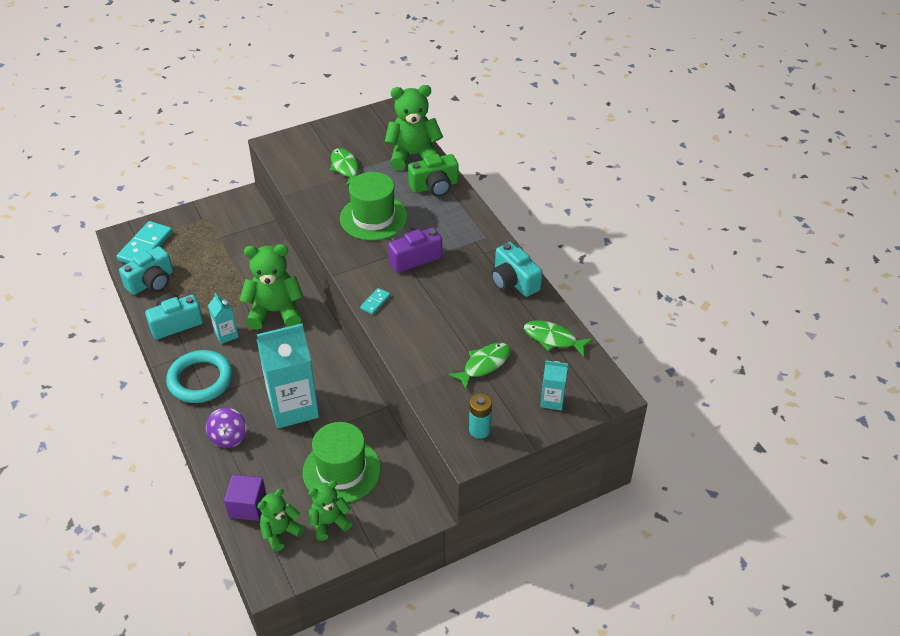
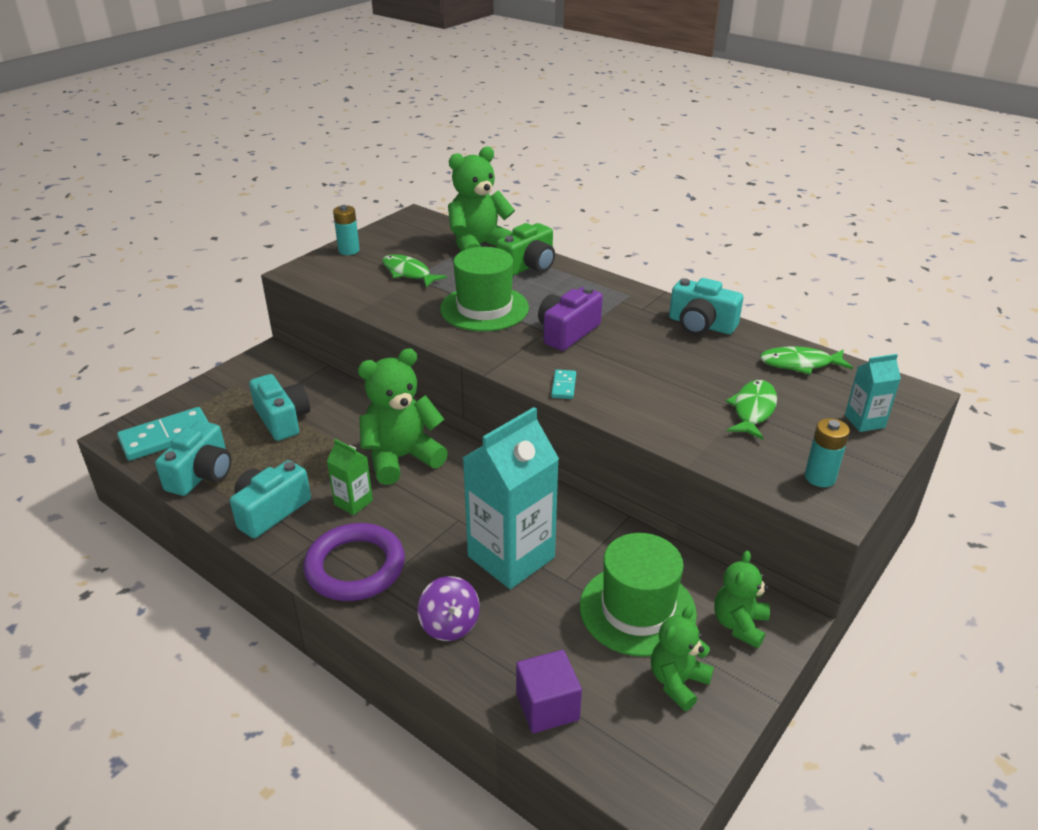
camera: 25 degrees left, 10 degrees down
(145, 246) = (166, 437): turquoise domino -> turquoise domino turned 60 degrees clockwise
(200, 380) = (355, 567): turquoise ring -> purple ring
(221, 256) = (283, 419): none -> turquoise camera
(226, 334) = (353, 502): turquoise carton -> green carton
(280, 532) = (622, 723): green teddy bear -> green teddy bear (739, 625)
(319, 133) = (349, 250): none -> turquoise battery

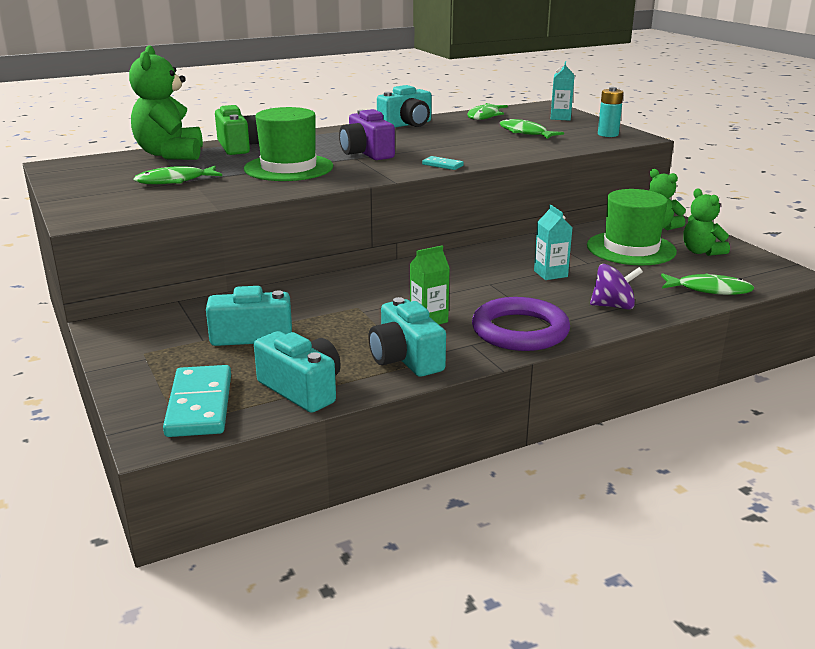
camera: 65 degrees left, 10 degrees down
(349, 250) = (77, 195): turquoise battery -> none
(401, 458) = (383, 291): green teddy bear -> none
(511, 557) = (550, 274): turquoise carton -> turquoise carton, size x0.47
(547, 706) = (709, 290): purple cube -> green fish

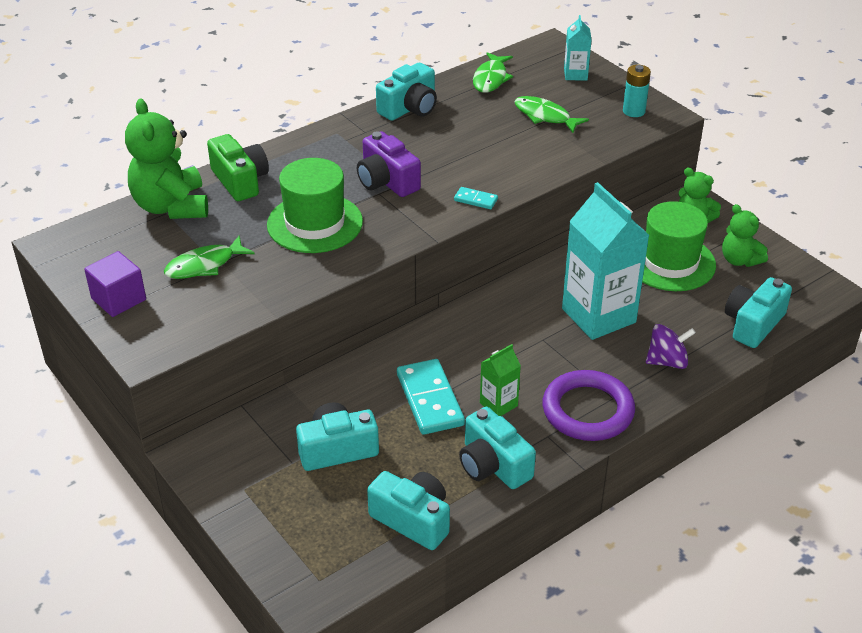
camera: 10 degrees left, 15 degrees up
(84, 192) = (118, 299): none -> purple cube
(200, 405) = (329, 553): turquoise domino -> turquoise domino (430, 399)
(550, 274) = (598, 315): turquoise carton -> turquoise carton, size x2.12
(709, 290) = (753, 324): green fish -> turquoise camera

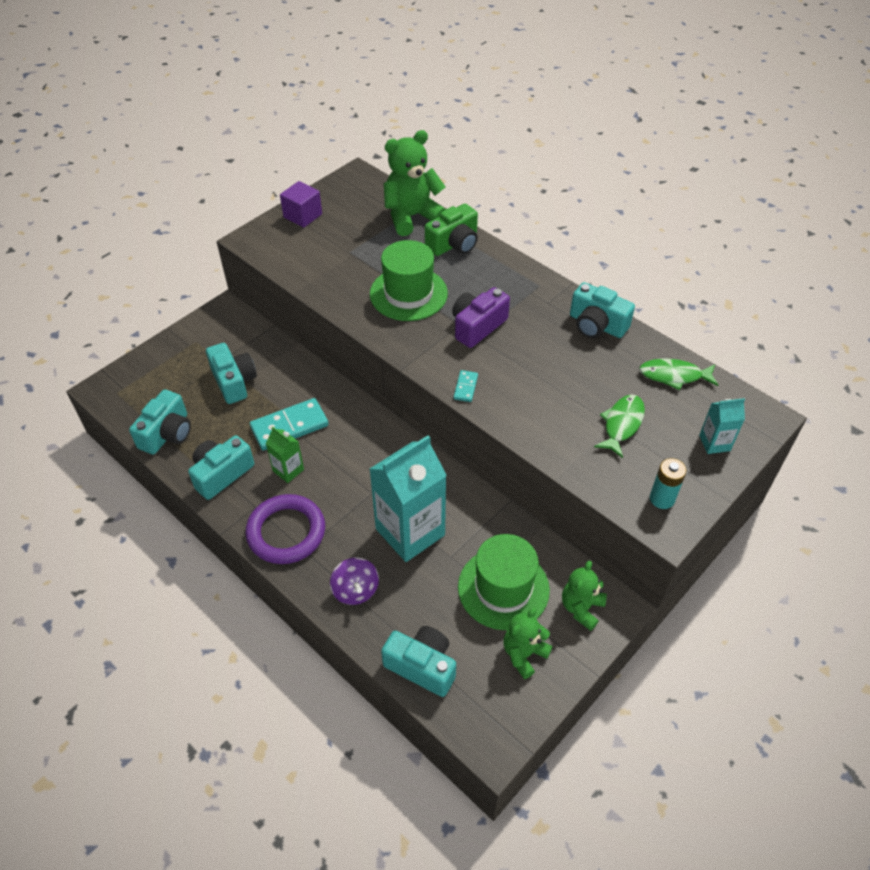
camera: 80 degrees right, 10 degrees up
(204, 265) = (346, 247): green fish -> none

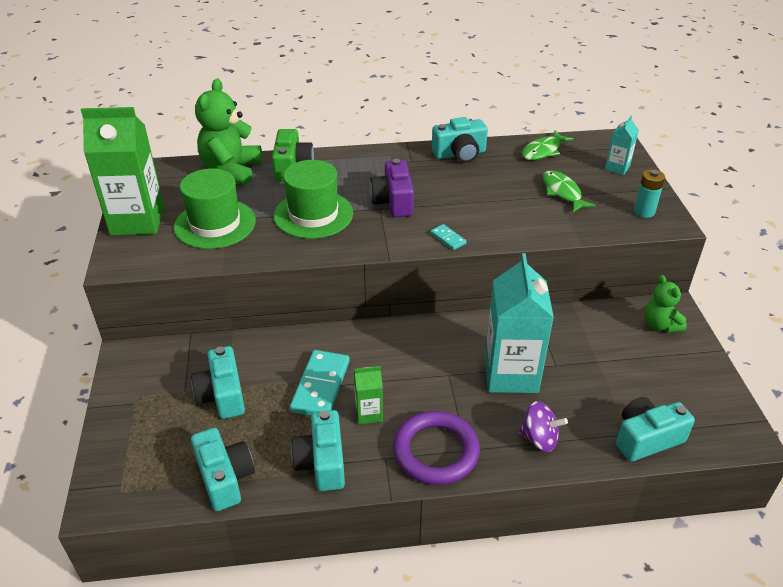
camera: 50 degrees left, 10 degrees down
(234, 381) = (222, 395): turquoise camera -> turquoise camera turned 120 degrees counterclockwise
(303, 216) = (137, 221): purple cube -> green carton
(503, 588) = (610, 353): green hat -> green hat (215, 224)
(524, 654) = (677, 376): green teddy bear -> none

